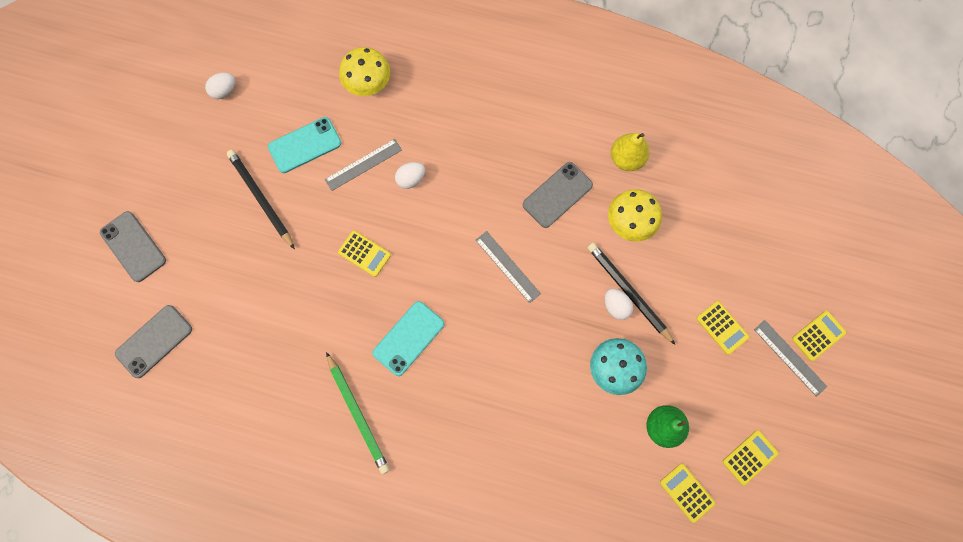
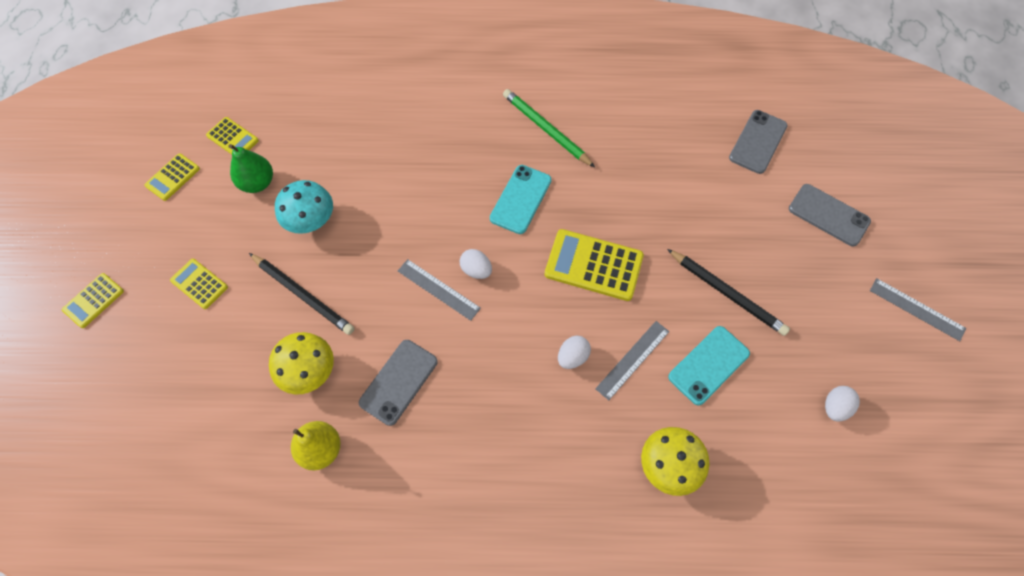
camera: 165 degrees right, 10 degrees down
(364, 254) = (593, 265): yellow calculator -> yellow calculator, size x1.76
(616, 306) = (315, 277): white egg -> white egg (476, 270)
(790, 357) = (127, 272): grey ruler -> grey ruler (917, 309)

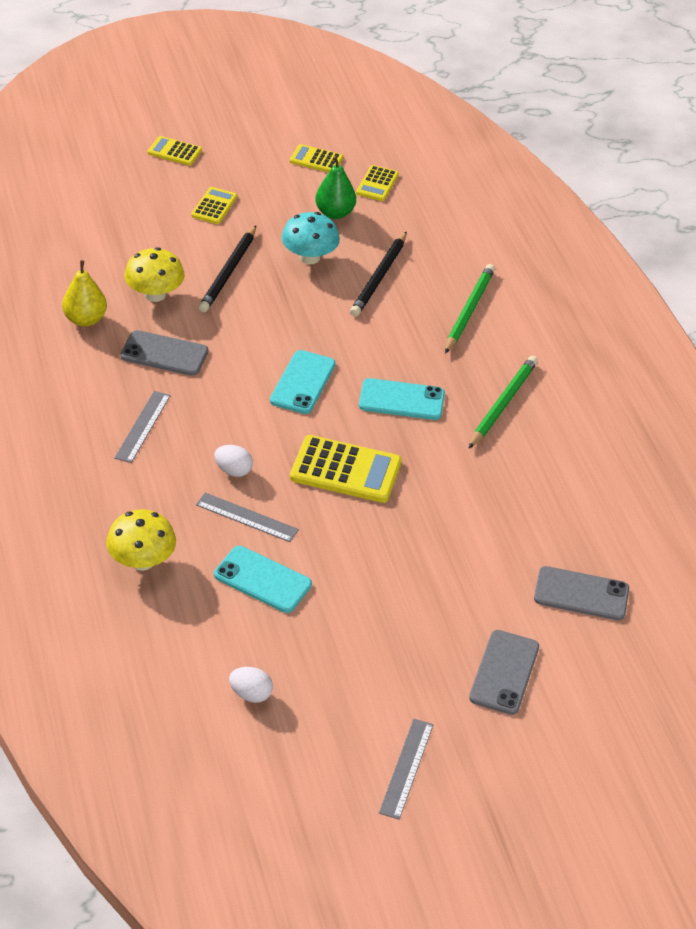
camera: 70 degrees right, 20 degrees down
(428, 119) = (469, 311): none -> green pencil
(438, 289) = (270, 360): grey ruler -> grey ruler (142, 426)
(476, 270) = (303, 382): white egg -> turquoise phone
(593, 265) = (345, 470): yellow calculator -> yellow calculator turned 105 degrees clockwise
(727, 293) = (356, 586): black pencil -> black pencil (379, 277)

